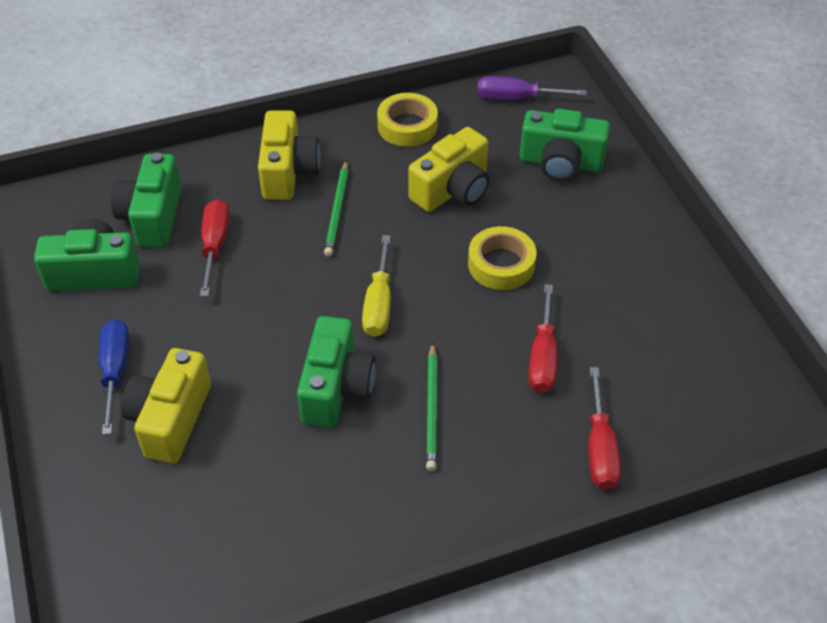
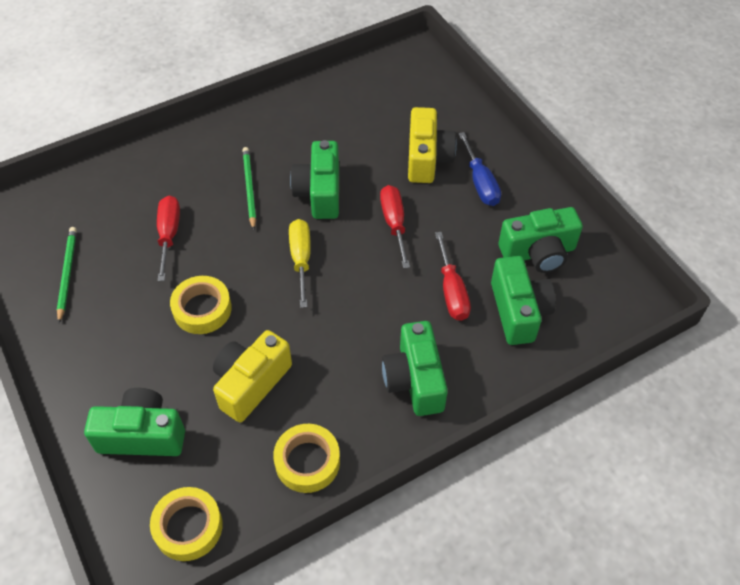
camera: 170 degrees right, 5 degrees up
(288, 172) = (414, 380): yellow camera -> green camera
(337, 210) = (356, 343): green pencil -> green pencil (67, 274)
(516, 98) = (188, 527): purple screwdriver -> yellow tape
(600, 448) = (132, 179): red screwdriver -> red screwdriver (394, 224)

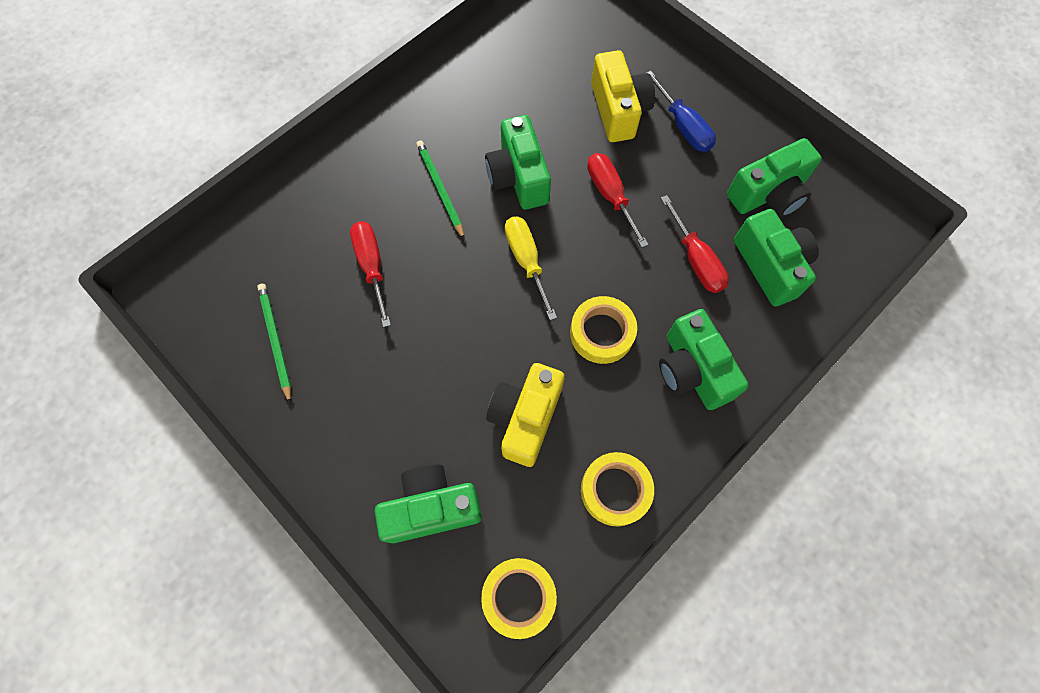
camera: 15 degrees left, 15 degrees up
(202, 309) = (441, 346): yellow tape -> yellow tape (602, 333)

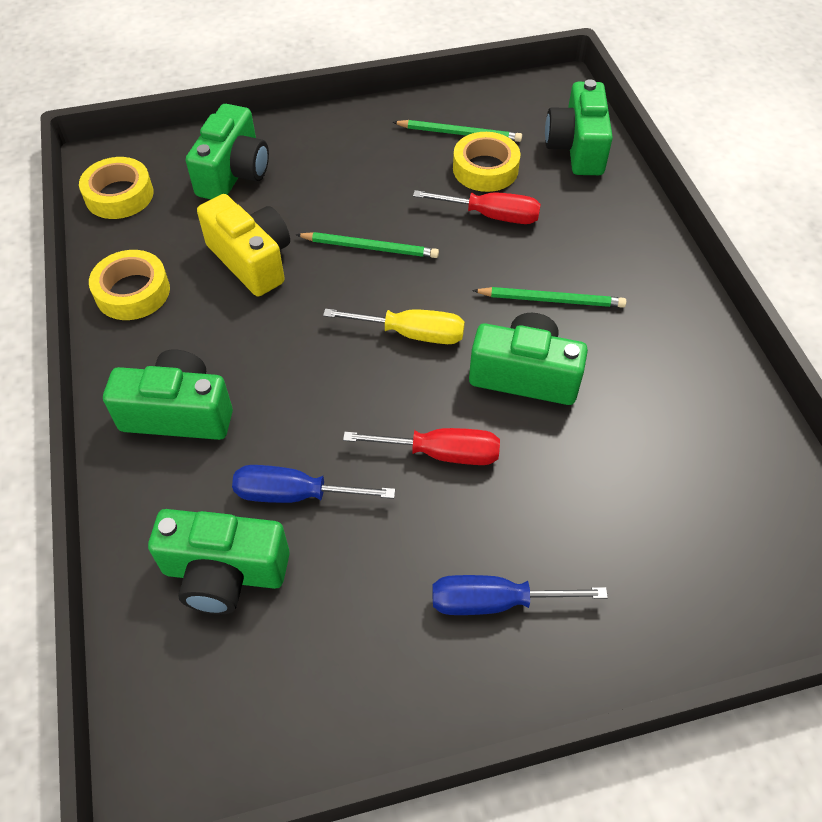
camera: 120 degrees right, 15 degrees down
(458, 336) = (369, 247): none -> green pencil
(602, 333) = (282, 357): yellow tape -> yellow tape (485, 169)
(618, 110) = (567, 534): yellow camera -> none
(696, 259) = (295, 494): red screwdriver -> blue screwdriver
(768, 194) = (319, 644): green camera -> green camera (577, 148)

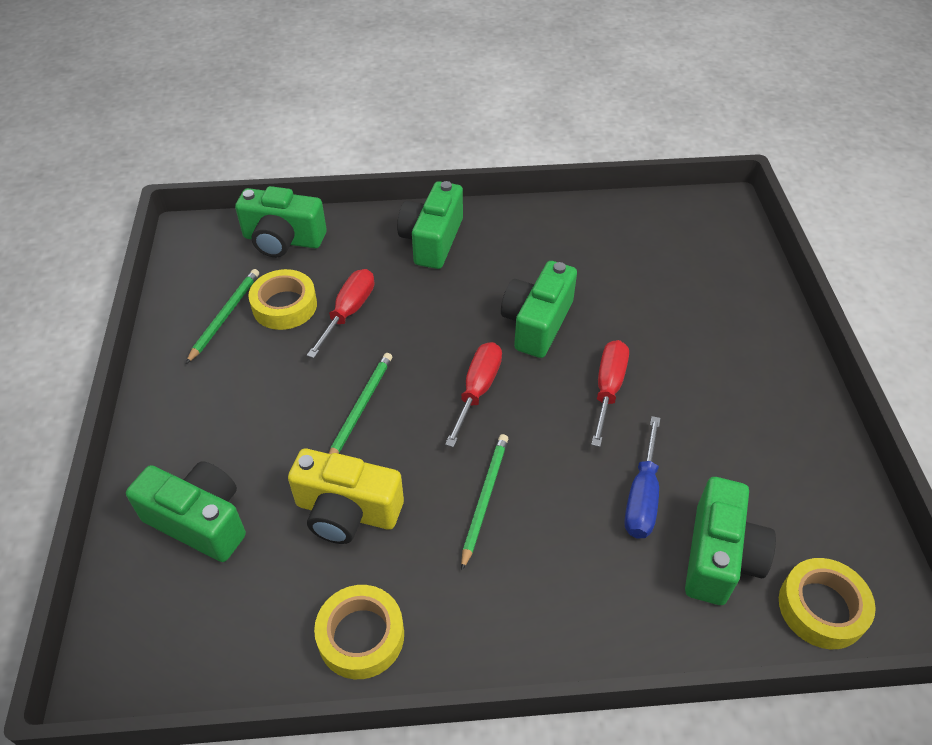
camera: 80 degrees left, 5 degrees down
(119, 195) = (186, 653): yellow tape -> yellow tape (821, 608)
(179, 413) = (542, 590): green camera -> green camera (432, 240)
(252, 260) = (347, 511): yellow camera -> yellow camera turned 135 degrees counterclockwise
(411, 334) = (477, 390): yellow screwdriver -> red screwdriver
(495, 602) = (740, 377): blue screwdriver -> none
(551, 300) = (460, 292): green pencil -> green pencil (484, 499)

